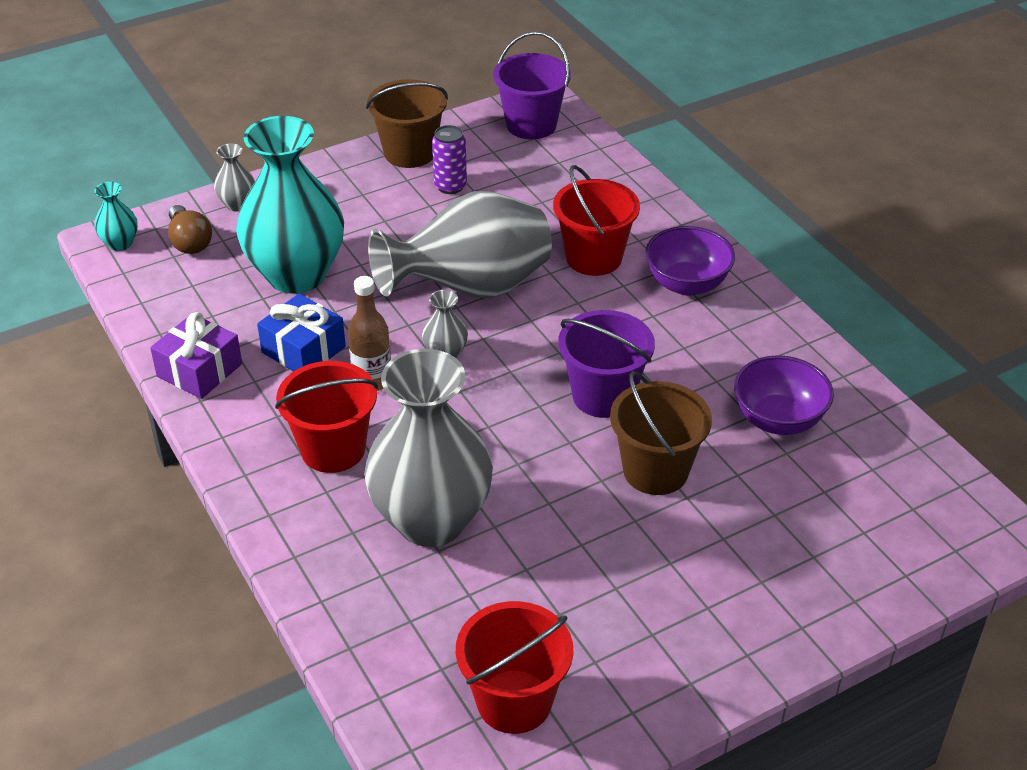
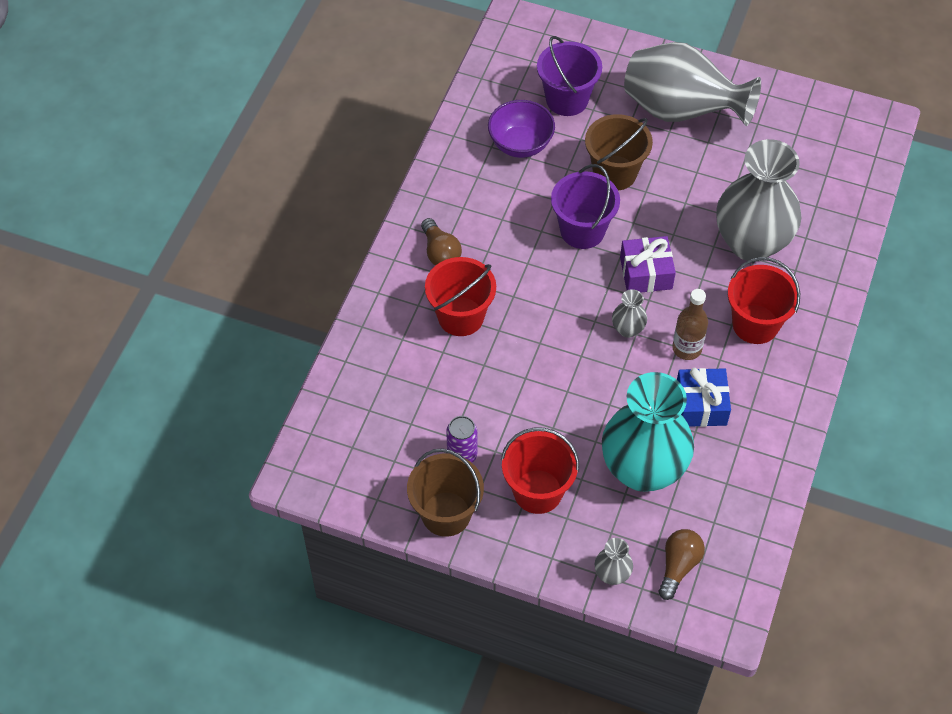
camera: 130 degrees left, 15 degrees up
(120, 243) = (724, 610): turquoise vase -> none
(199, 370) = (774, 445): purple gift -> purple gift (646, 273)
(470, 289) = (557, 360): grey vase -> grey vase (681, 111)
(514, 701) = (811, 137): red bucket -> red bucket (538, 491)
(531, 125) = (336, 461): purple bucket -> purple bucket (567, 99)
(687, 284) = (440, 252): purple bowl -> brown light bulb

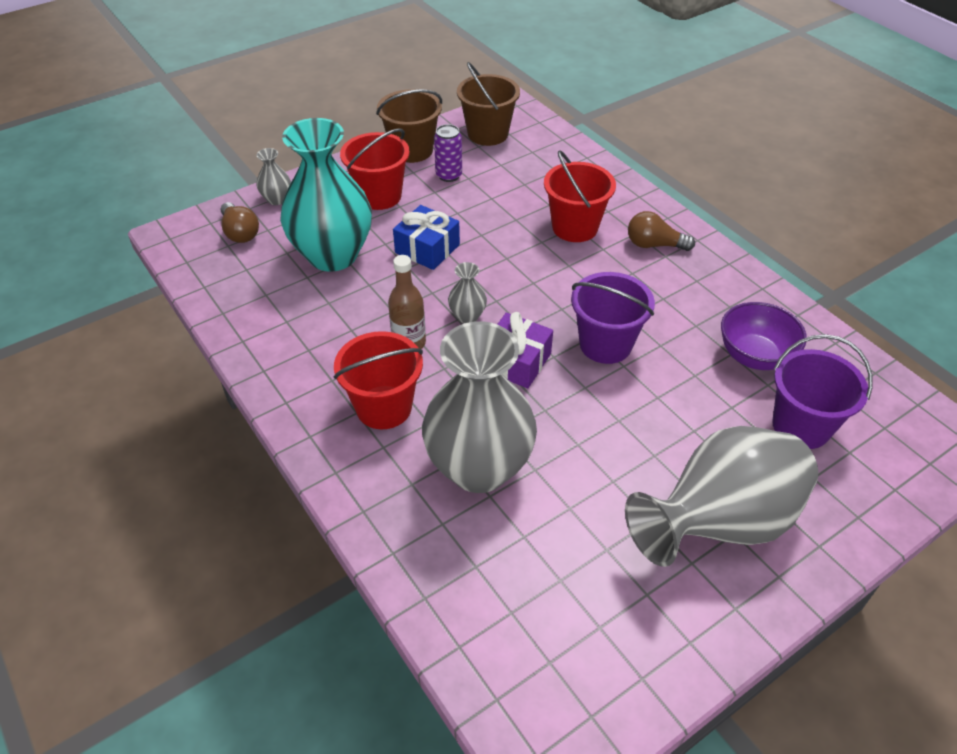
camera: 125 degrees right, 10 degrees down
(615, 173) = (662, 408): brown bucket -> brown bucket (487, 134)
(701, 405) = (347, 319): blue gift -> blue gift (427, 249)

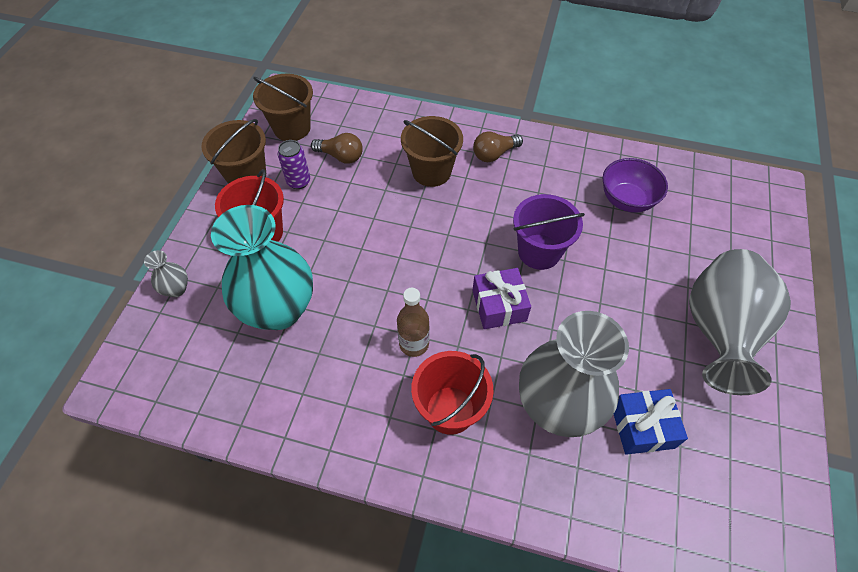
camera: 40 degrees left, 10 degrees up
(240, 232) = (176, 341): brown light bulb -> brown light bulb (341, 156)
(427, 249) = (346, 255): blue gift -> blue gift (642, 427)
(467, 316) = (431, 292): grey vase -> none
(575, 227) = (431, 172): red bucket -> brown bucket
(801, 426) = (694, 232): purple bucket -> none

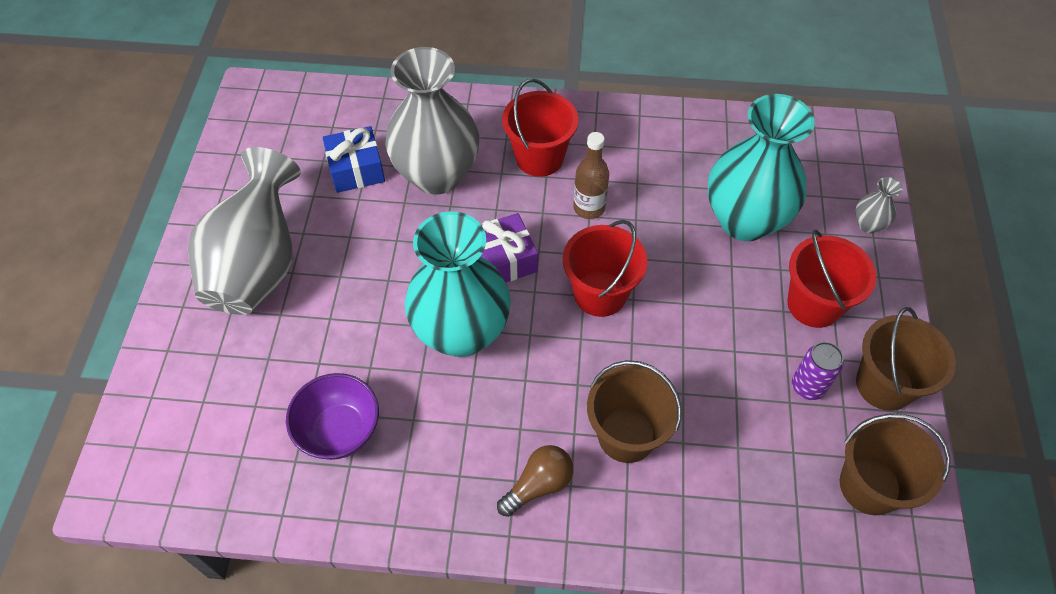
camera: 170 degrees right, 0 degrees up
(341, 156) = (768, 441): brown light bulb -> none
(424, 265) = (600, 294): none -> red bucket
(539, 252) = (461, 332): purple bucket -> turquoise vase

